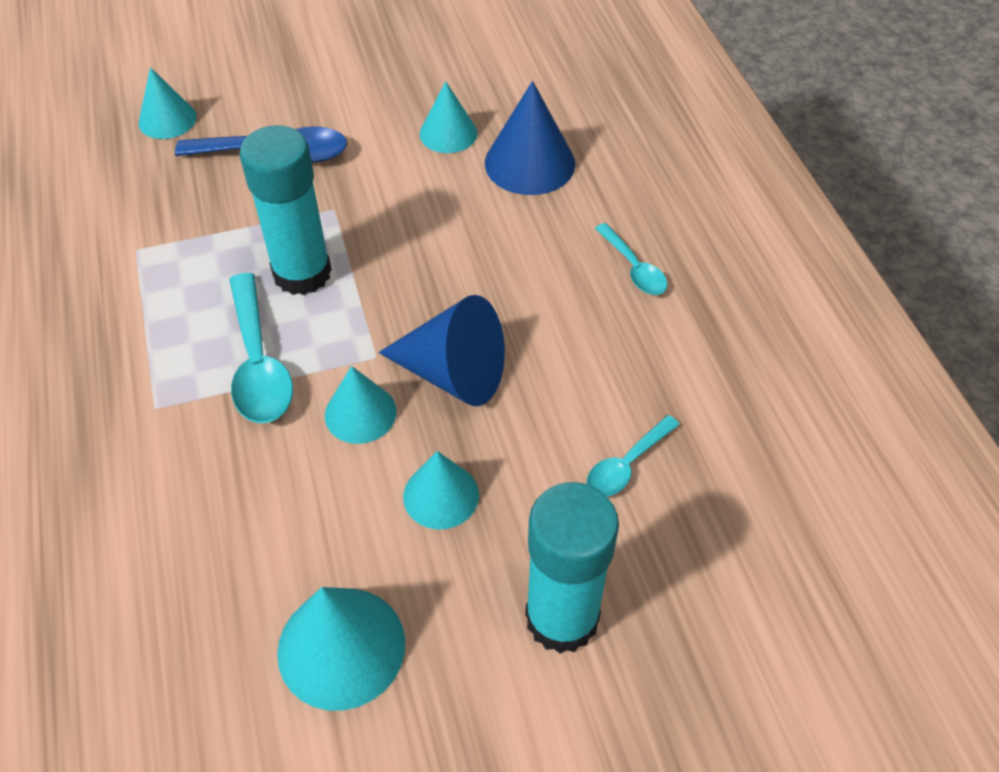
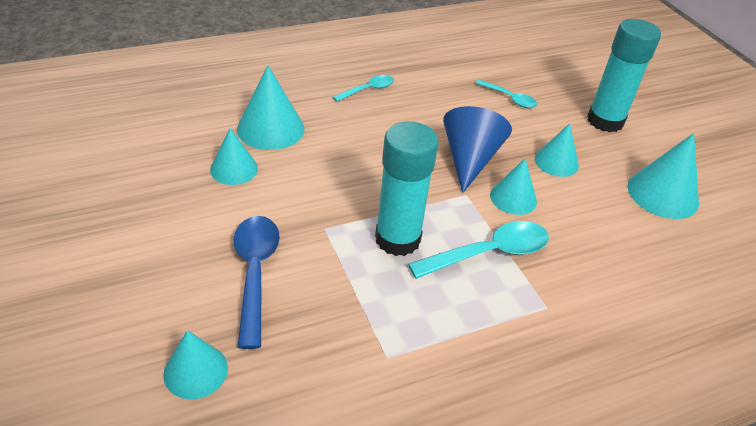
camera: 100 degrees left, 10 degrees down
(529, 163) = (270, 128): blue cone -> turquoise cone

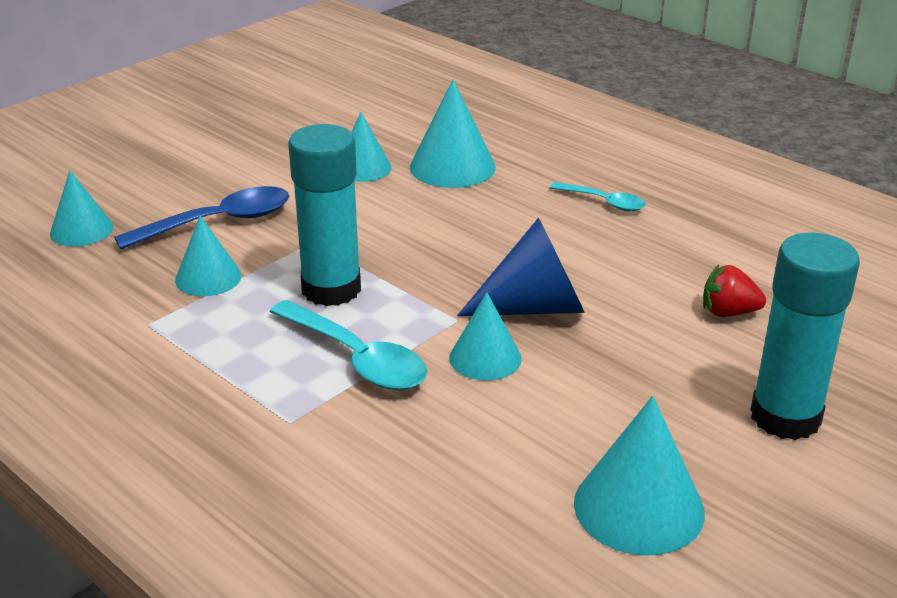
camera: 70 degrees right, 10 degrees down
(509, 98) = (728, 312): turquoise spoon -> red strawberry
(556, 162) = (610, 383): turquoise cone -> turquoise cone (208, 278)

